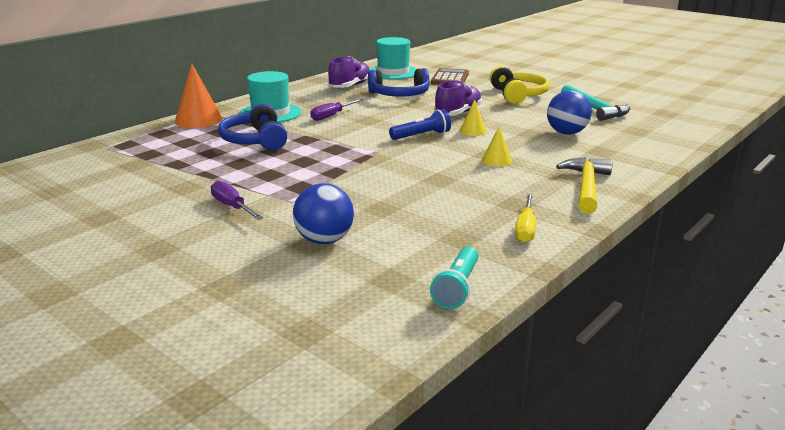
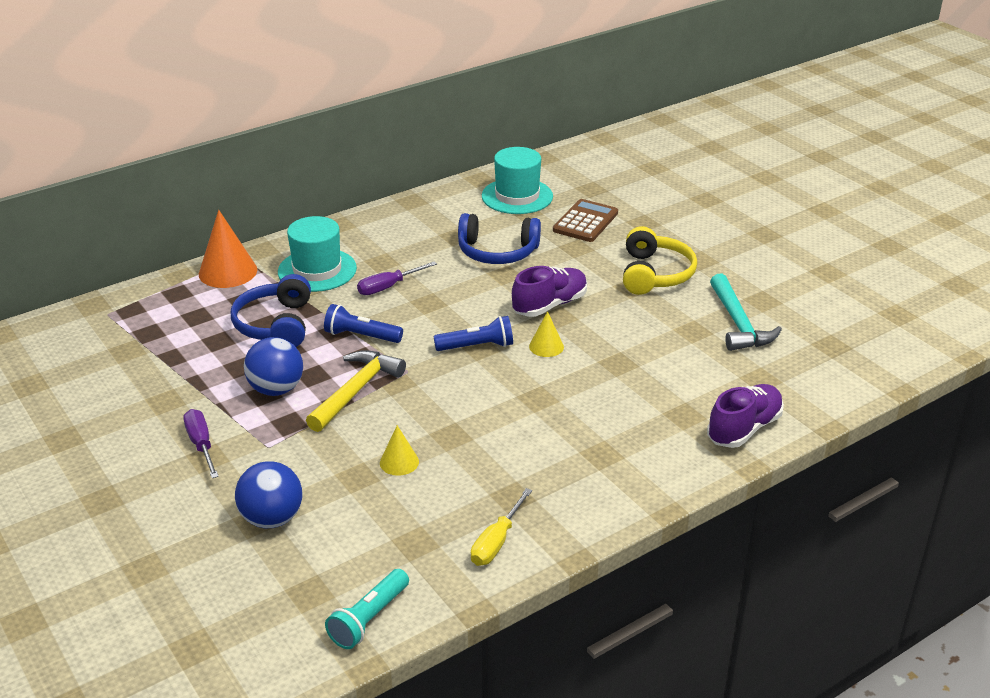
camera: 15 degrees right, 10 degrees up
(328, 139) = (361, 336): none -> blue flashlight
(350, 86) = (443, 222): purple shoe -> purple shoe (744, 429)
(496, 160) = (540, 411): yellow cone -> yellow cone (399, 462)
(566, 133) = (664, 369): blue ball -> blue ball (276, 389)
(586, 187) = (617, 481): yellow hammer -> yellow hammer (356, 391)

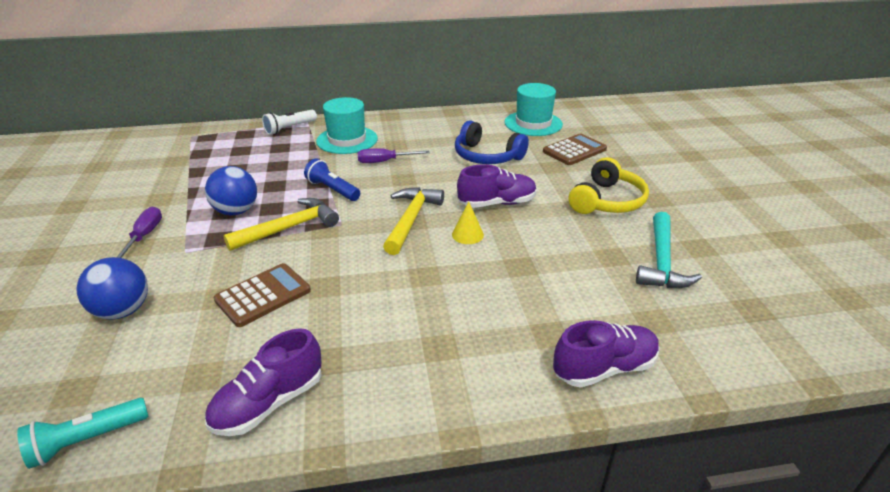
camera: 25 degrees right, 0 degrees up
(228, 272) = (289, 128): orange cone -> white flashlight
(276, 325) = (283, 168): blue headphones -> none
(399, 462) = (263, 295): yellow cone -> brown calculator
(477, 346) = (411, 220): blue flashlight -> yellow hammer
(496, 542) = (269, 403): yellow screwdriver -> purple shoe

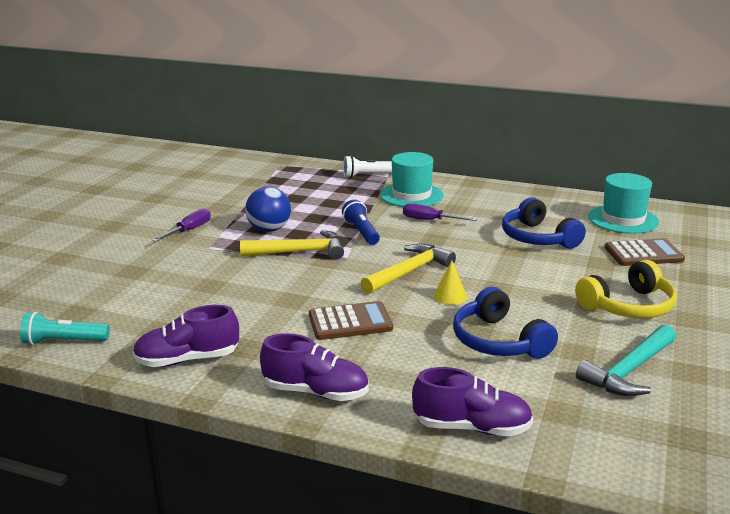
camera: 30 degrees right, 10 degrees down
(123, 311) = (139, 275): blue ball -> none
(263, 295) = (240, 293): brown calculator -> brown calculator (350, 322)
(497, 203) = (505, 279): purple shoe -> purple shoe (316, 392)
(545, 267) = (498, 341): none -> blue headphones

